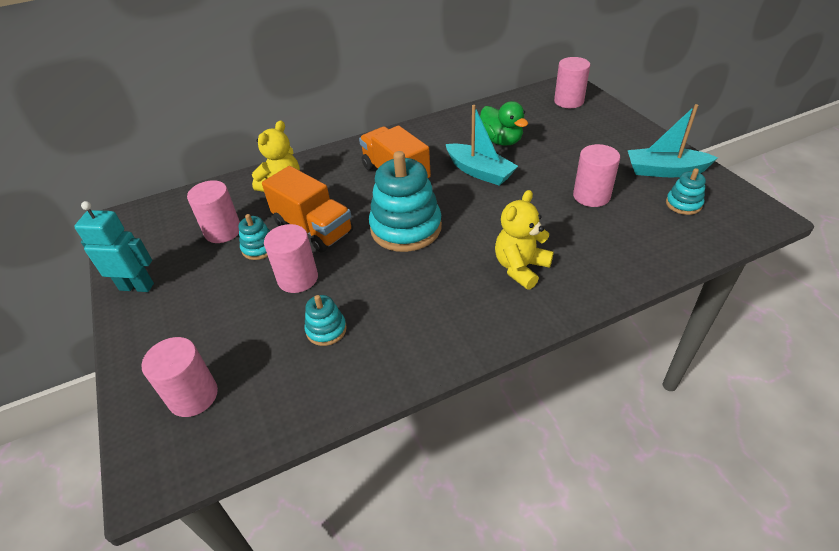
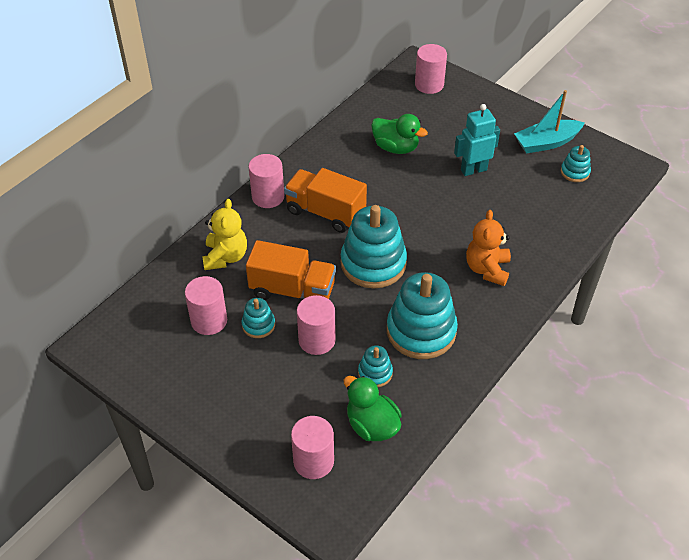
camera: 30 degrees left, 5 degrees up
(137, 286) = (177, 399): turquoise robot -> turquoise robot (473, 170)
(279, 382) = (372, 425): none -> green duck
(405, 305) = (421, 331): none -> turquoise stacking toy
(479, 172) = (398, 187): turquoise boat -> none
(520, 268) = (487, 269): yellow teddy bear -> orange teddy bear
(591, 196) = (503, 185): pink cylinder -> pink cylinder (268, 197)

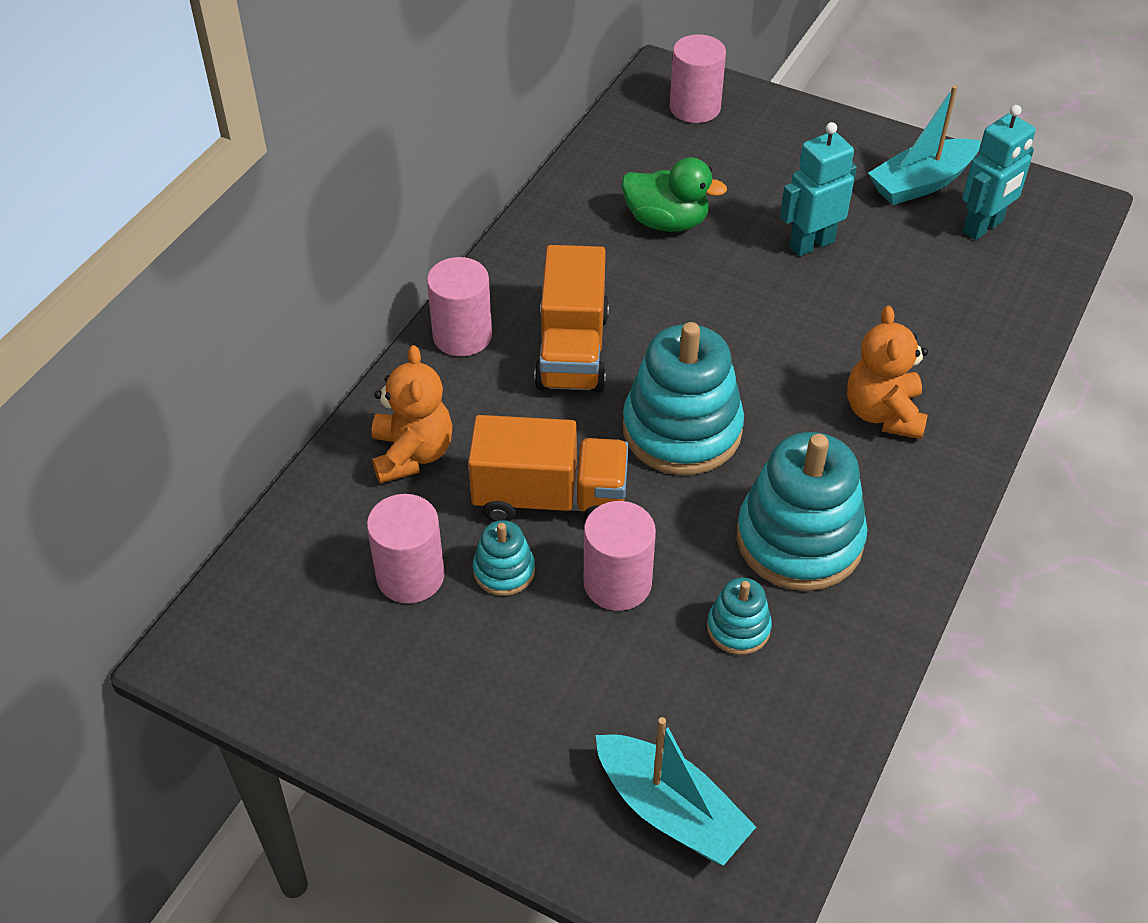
camera: 10 degrees left, 0 degrees up
(225, 257) = (412, 454): yellow teddy bear -> orange teddy bear
(313, 461) = (670, 810): pink cylinder -> turquoise boat
(325, 212) = (572, 350): orange truck -> orange truck turned 105 degrees counterclockwise
(372, 425) = (758, 726): green duck -> none
(575, 172) = (983, 227): turquoise stacking toy -> turquoise robot

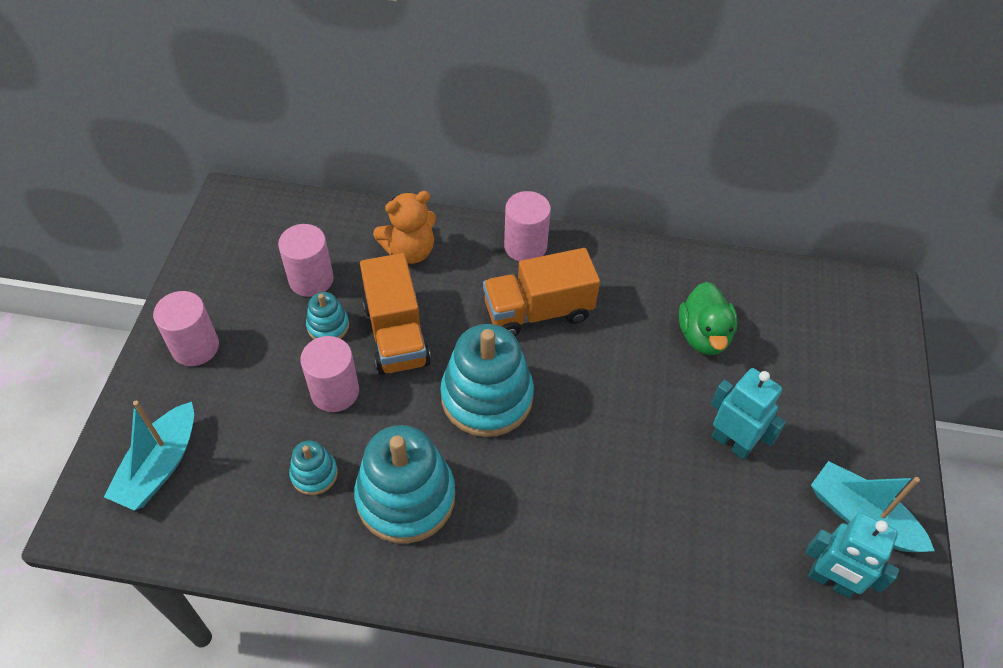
camera: 70 degrees right, 5 degrees up
(695, 107) = (853, 322): pink cylinder -> pink cylinder (195, 347)
(883, 413) = (557, 534): orange teddy bear -> none

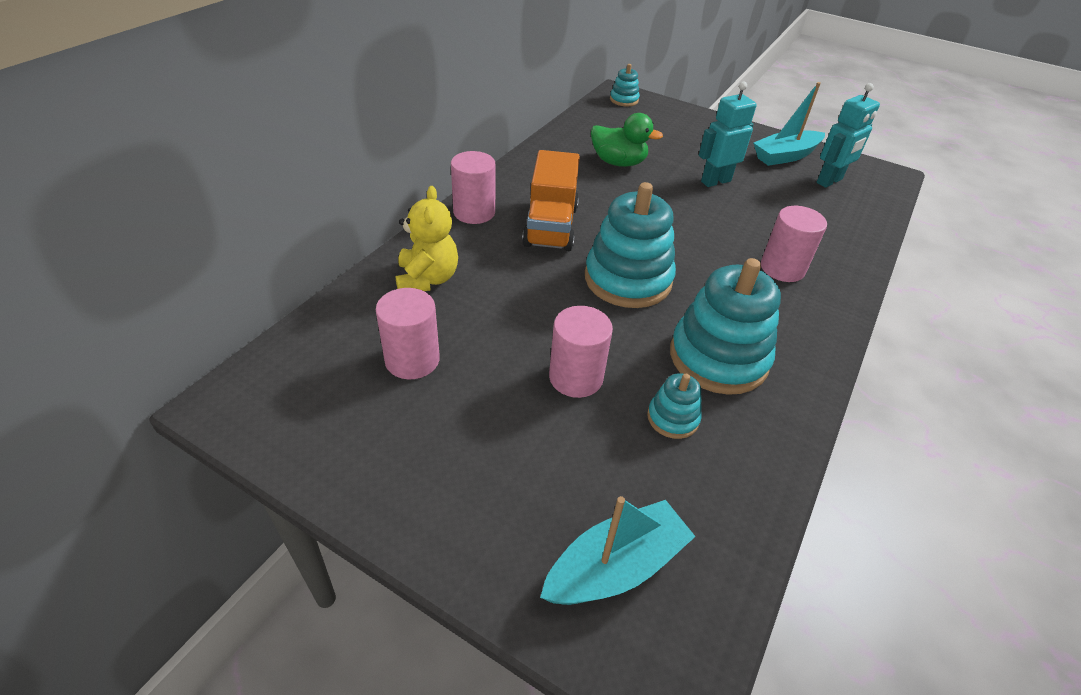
camera: 70 degrees left, 10 degrees down
(160, 466) = (615, 567): turquoise boat -> turquoise boat turned 75 degrees counterclockwise
(195, 347) = (446, 491): pink cylinder -> pink cylinder (782, 268)
(328, 326) = (486, 362): turquoise stacking toy -> turquoise stacking toy (624, 100)
(396, 334) = (527, 315): orange truck -> none
(410, 251) = (427, 279): orange teddy bear -> yellow teddy bear

